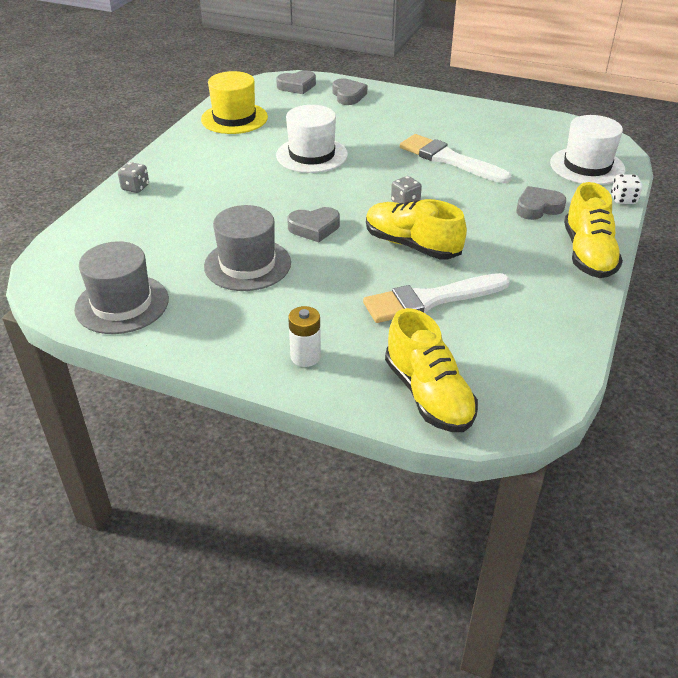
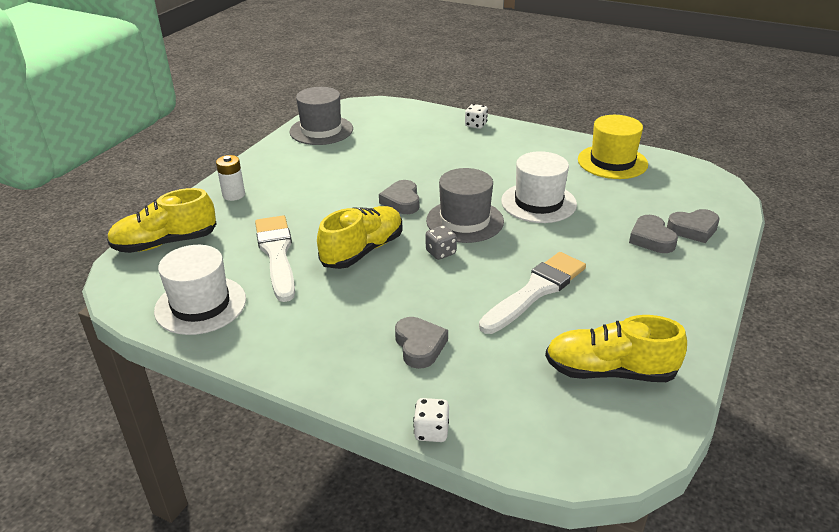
camera: 95 degrees right, 5 degrees down
(135, 188) = (475, 125): grey dice -> white dice
(247, 264) = (354, 172): grey hat -> grey hat (465, 221)
(297, 86) = (707, 196): grey heart -> grey heart (651, 239)
(587, 166) = (525, 414): white hat -> white hat (200, 305)
(588, 254) = (317, 368): yellow shoe -> yellow shoe (609, 371)

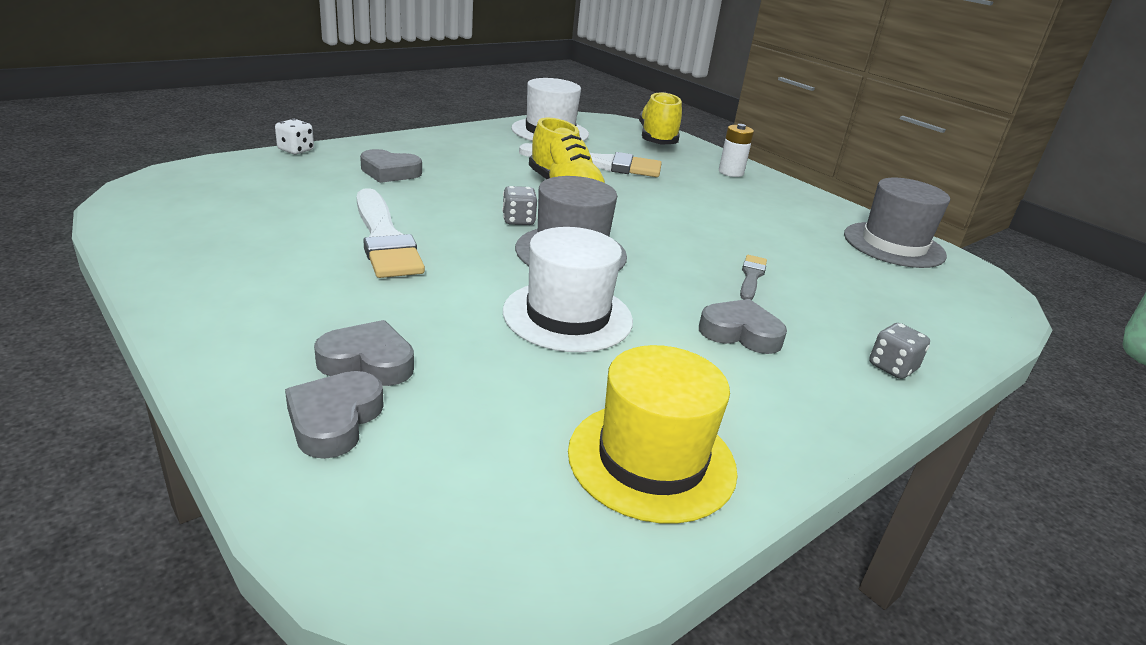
camera: 110 degrees right, 5 degrees down
(402, 201) = (652, 235): grey heart -> grey heart (740, 333)
(423, 164) = (751, 276): none -> grey brush
(475, 125) = (892, 367): white dice -> grey dice
(609, 371) = (219, 223): yellow shoe -> none

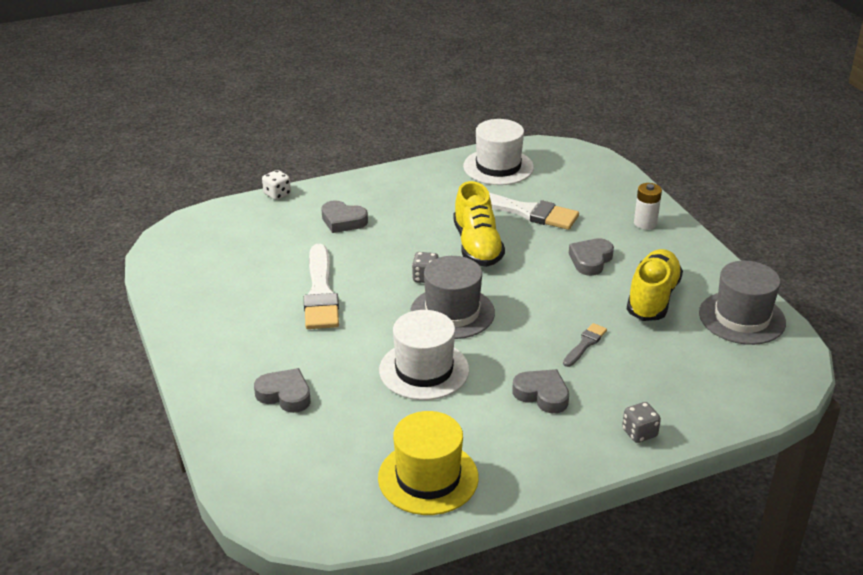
camera: 20 degrees right, 5 degrees up
(334, 420) = (258, 431): grey heart -> grey heart (590, 260)
(657, 139) = (599, 175): yellow shoe -> yellow shoe (652, 298)

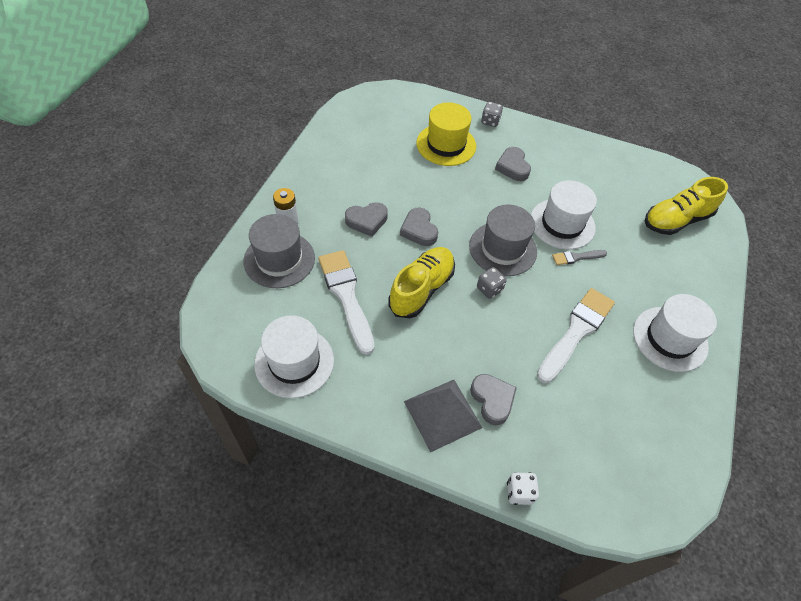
camera: 140 degrees left, 20 degrees up
(232, 336) = (670, 338): none -> white hat
(285, 395) = (662, 266): grey heart -> grey heart (419, 230)
(368, 197) = (442, 414): none -> grey pyramid
(428, 477) = (617, 170): yellow hat -> yellow hat (446, 145)
(585, 344) = (452, 175): grey brush -> grey brush (576, 257)
(652, 298) = (374, 172): yellow shoe -> yellow shoe (676, 220)
(742, 318) = (349, 130): grey hat -> grey hat (279, 259)

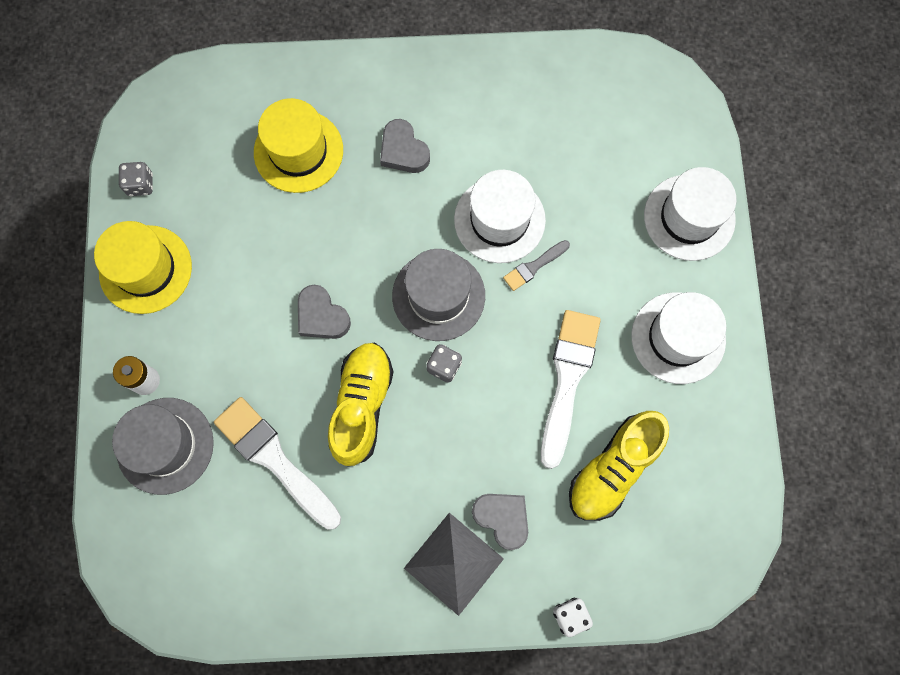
camera: 20 degrees left, 20 degrees up
(294, 362) = (255, 579): white hat -> white hat (689, 217)
(321, 166) = (145, 269): none -> yellow hat
(367, 221) = (248, 333): grey heart -> none
(490, 121) = (342, 78): grey dice -> grey dice (140, 184)
(676, 220) = (641, 146): yellow shoe -> yellow shoe (613, 469)

